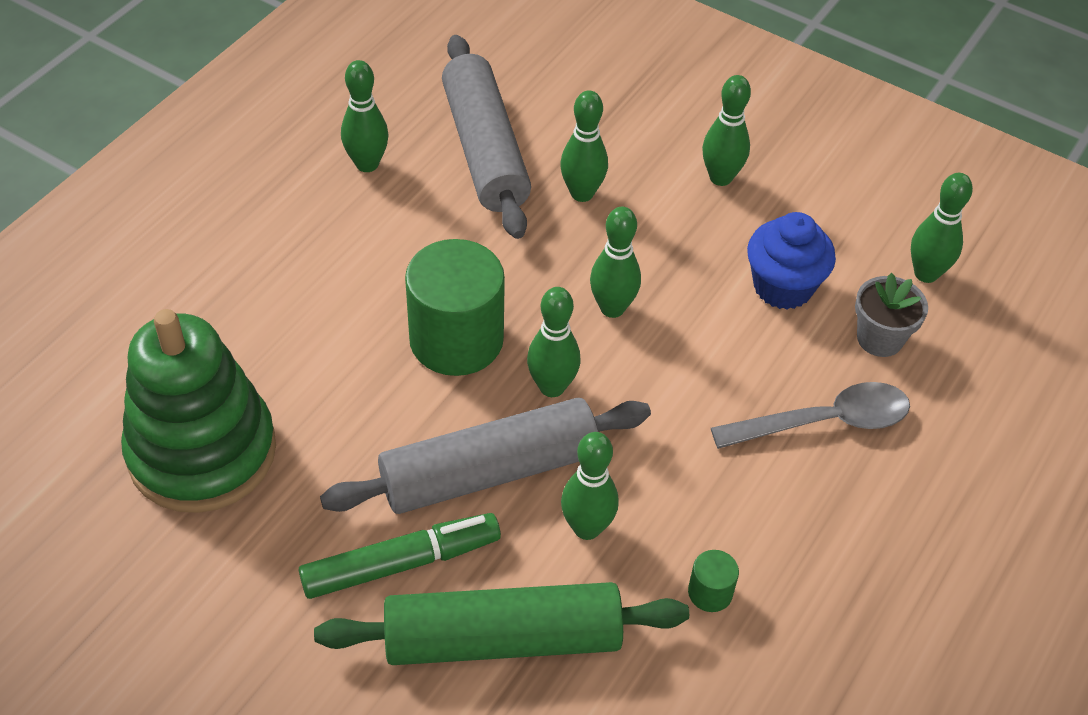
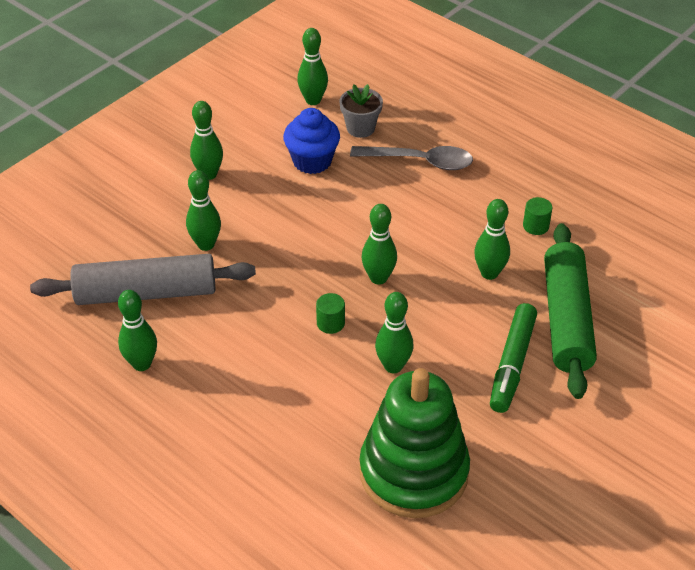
camera: 80 degrees left, 5 degrees down
(401, 563) = (512, 364): green marker -> green marker turned 150 degrees counterclockwise
(456, 340) = (330, 323): green cylinder -> green cylinder, size x0.42
(489, 472) = (444, 315): grey rolling pin -> none
(612, 308) = (316, 241): green bowling pin -> green bowling pin (393, 366)
(824, 422) = (420, 161): grey spoon -> grey spoon turned 105 degrees clockwise

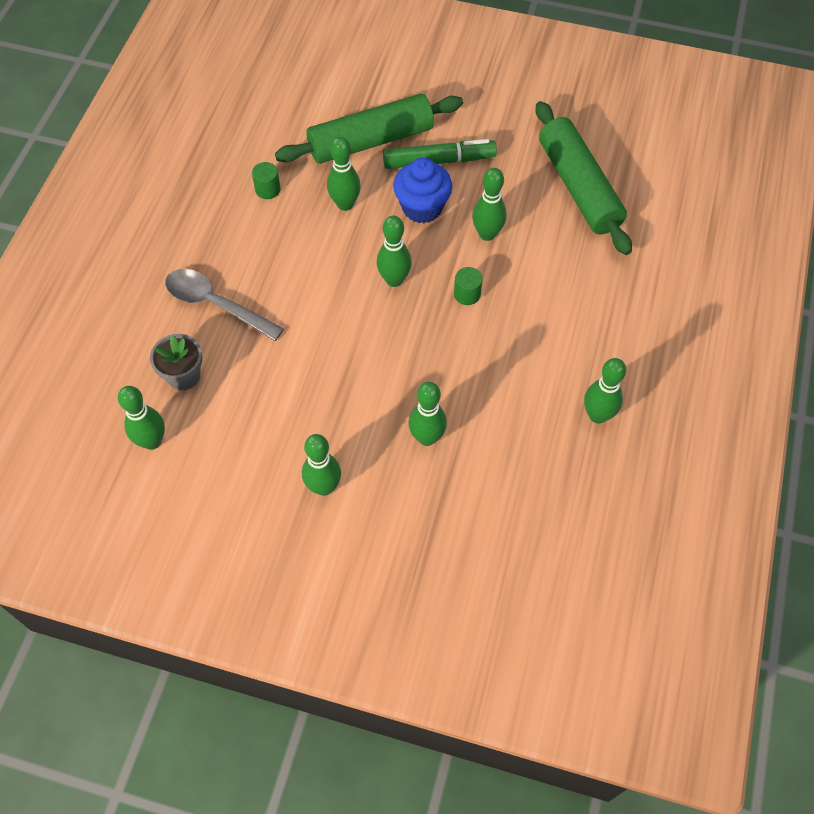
camera: 115 degrees left, 15 degrees up
(146, 293) = (517, 457): grey rolling pin -> none
(312, 161) = (258, 398): blue cupcake -> blue cupcake (422, 207)
(413, 472) = (578, 187): green stacking toy -> green rolling pin
(420, 161) = (216, 304): grey spoon -> grey spoon turned 45 degrees counterclockwise

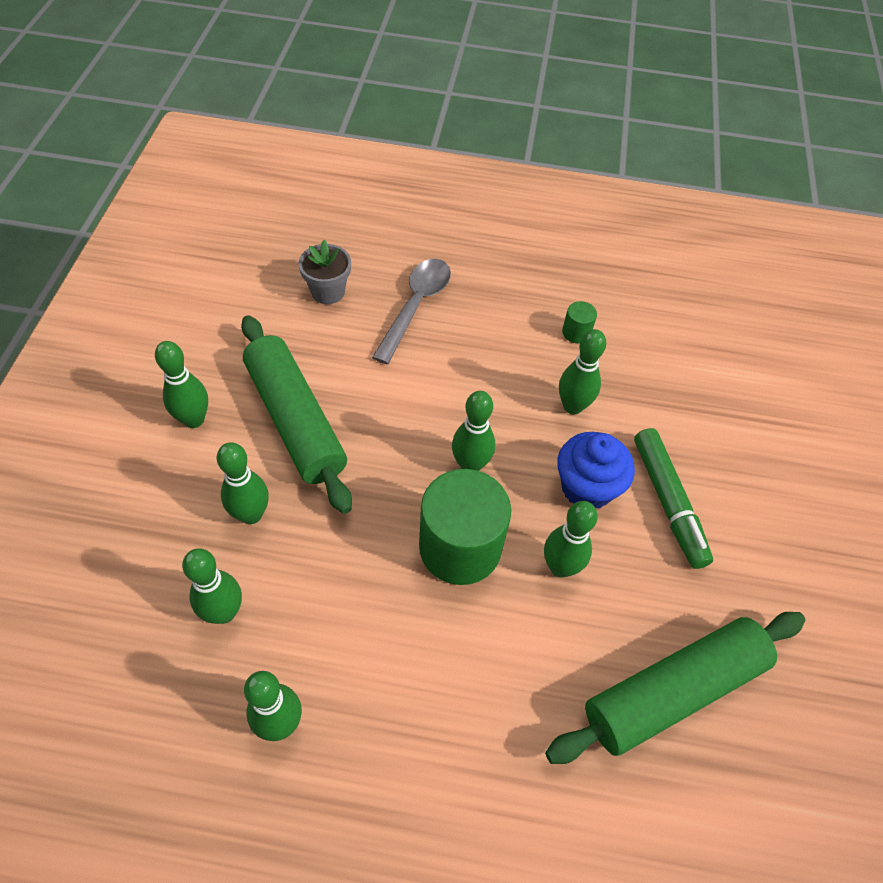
camera: 80 degrees right, 5 degrees down
(152, 441) = (253, 278): green bowling pin -> green bowling pin (224, 612)
(371, 141) = (677, 424): green rolling pin -> green rolling pin (295, 420)
(467, 294) = (460, 547): green cylinder -> green cylinder, size x2.36

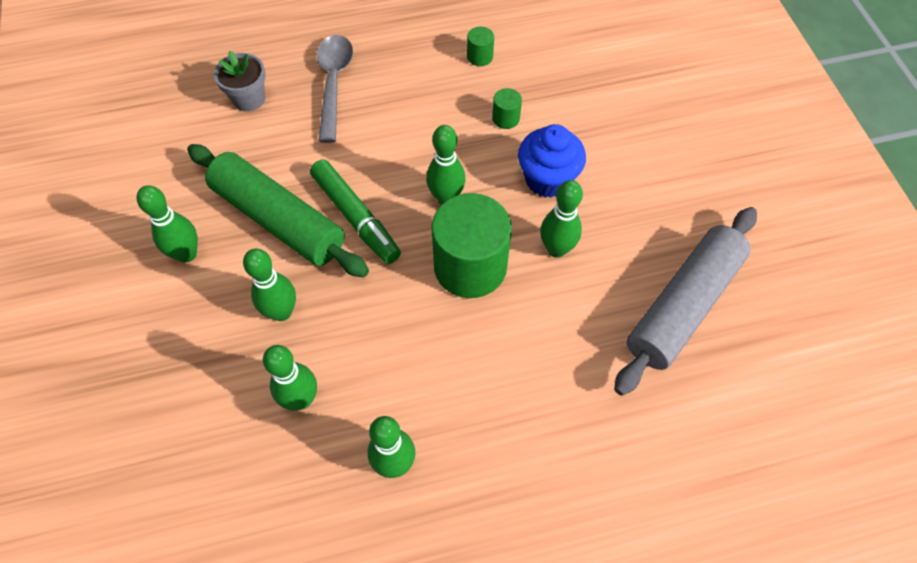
camera: 20 degrees left, 5 degrees up
(572, 406) = (506, 118): green bowling pin -> green cylinder
(668, 502) = (615, 165): green marker -> green marker (356, 217)
(673, 690) = (683, 305): green rolling pin -> grey rolling pin

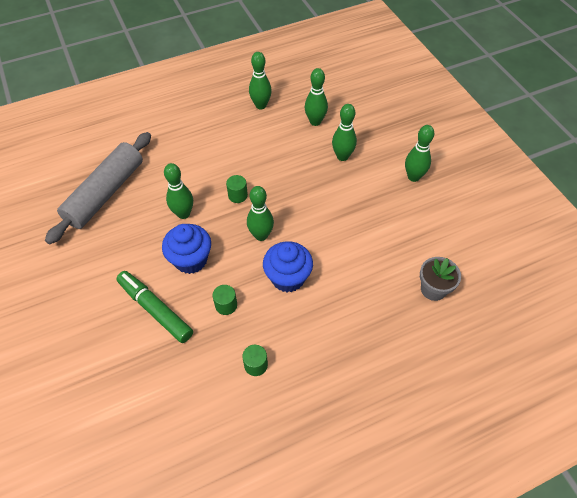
camera: 170 degrees right, 5 degrees down
(278, 220) = (368, 204): green rolling pin -> none
(333, 83) = (373, 315): grey spoon -> none
(356, 217) = (318, 213): green marker -> green marker (155, 309)
(423, 138) = (288, 278): none -> blue cupcake
(470, 266) = (238, 195): green cylinder -> green cylinder, size x0.42

